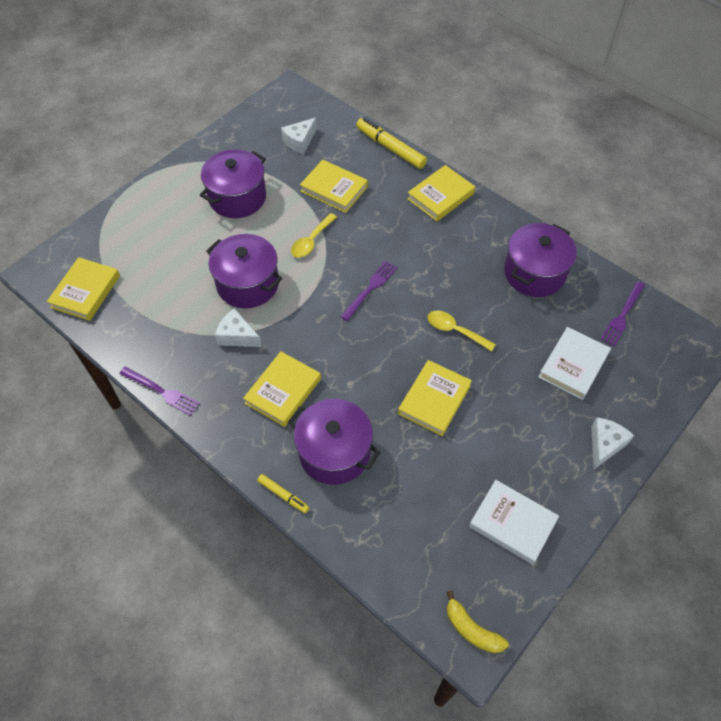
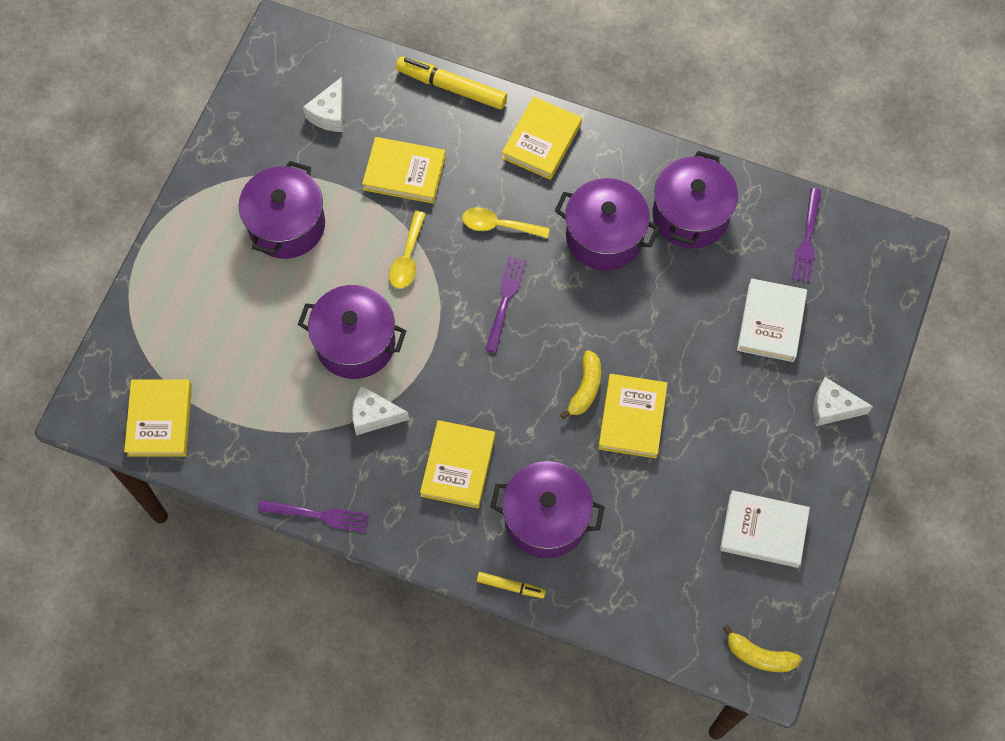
camera: 20 degrees left, 10 degrees up
(405, 367) = (585, 388): none -> yellow banana
(455, 330) = (625, 323): yellow spoon -> yellow spoon (498, 225)
(462, 269) = (604, 237): none -> purple pot
(605, 445) = (832, 407): white cheese -> white cheese turned 90 degrees counterclockwise

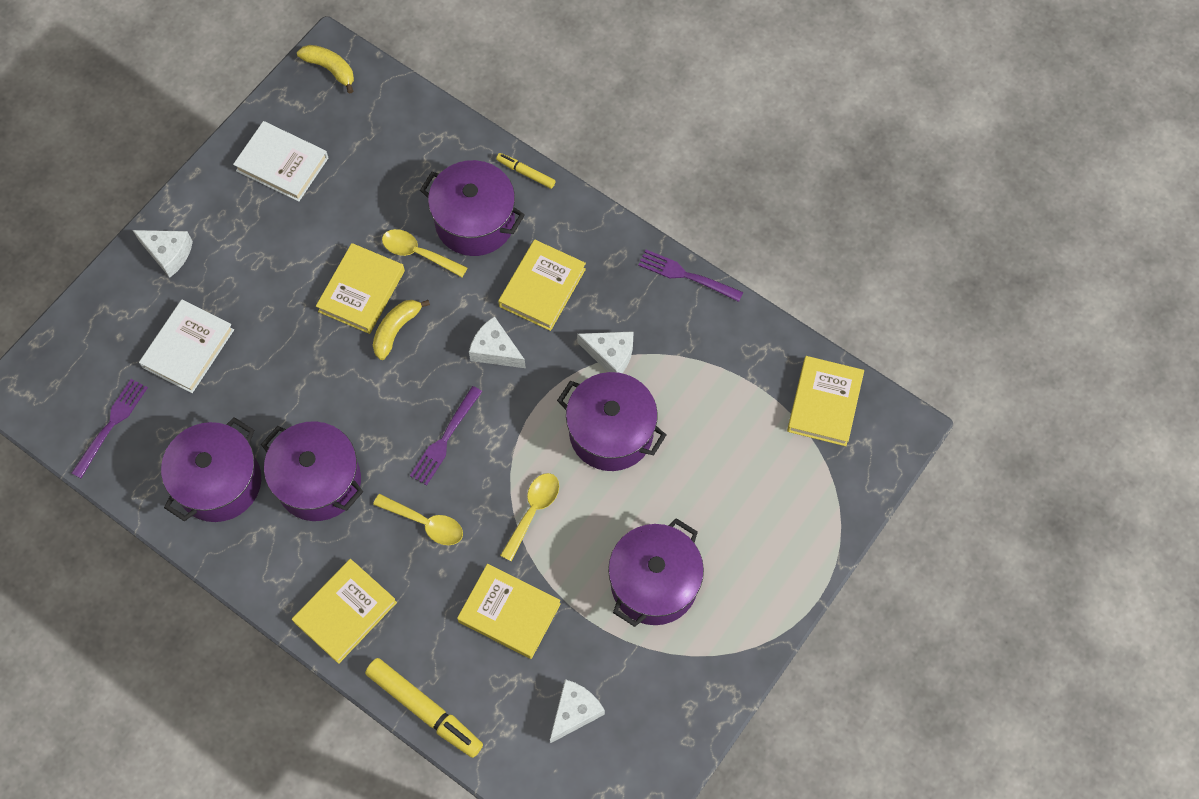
camera: 165 degrees left, 0 degrees up
(485, 392) = (495, 350): none -> white cheese
(591, 470) = (418, 253): none -> yellow spoon

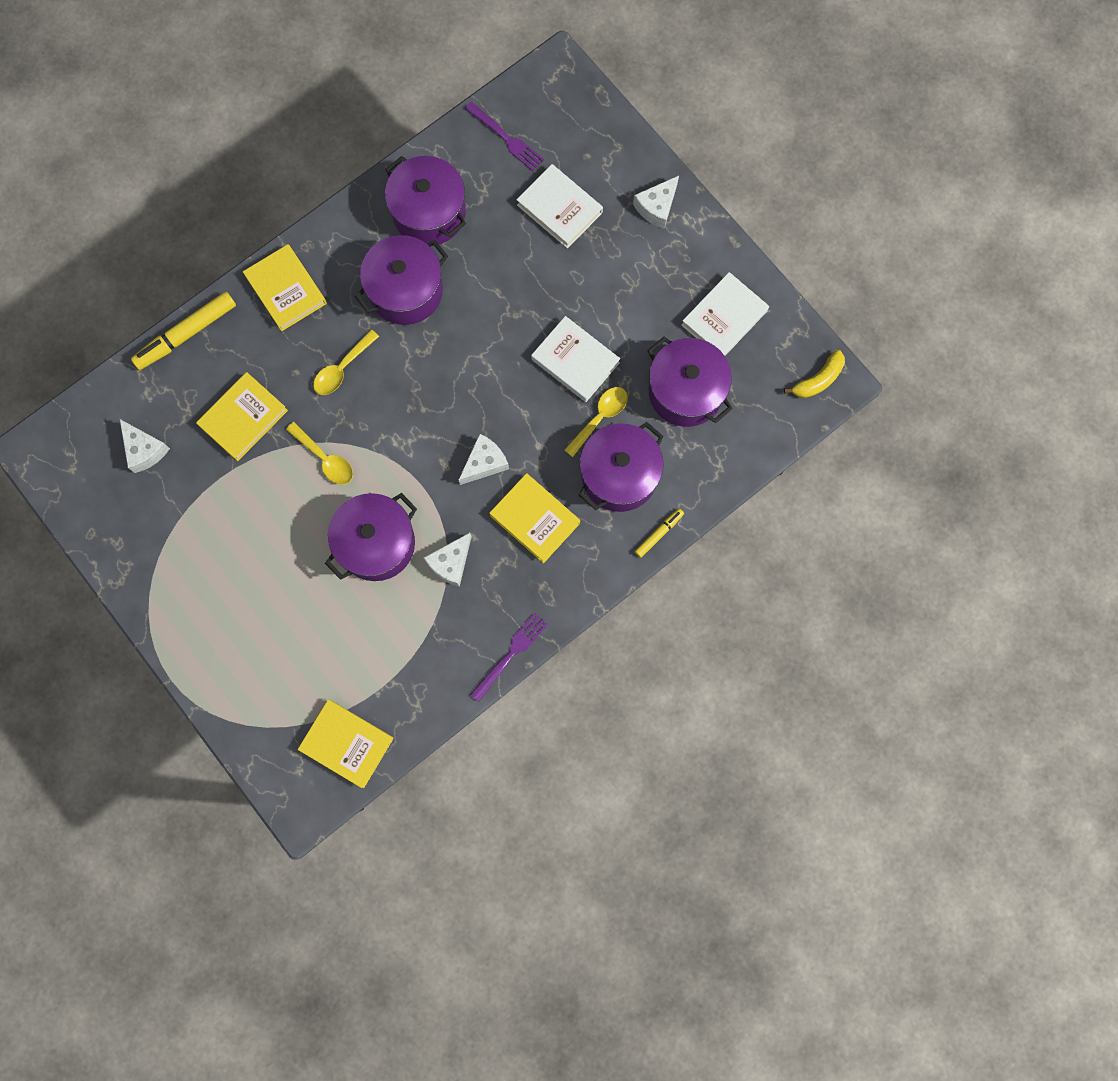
camera: 105 degrees right, 10 degrees up
(361, 291) = (575, 361): yellow book -> white book
(396, 330) = (528, 383): yellow banana -> none
(445, 439) = (413, 401): purple fork -> none
(654, 583) = (230, 543): purple pot -> purple pot (685, 391)

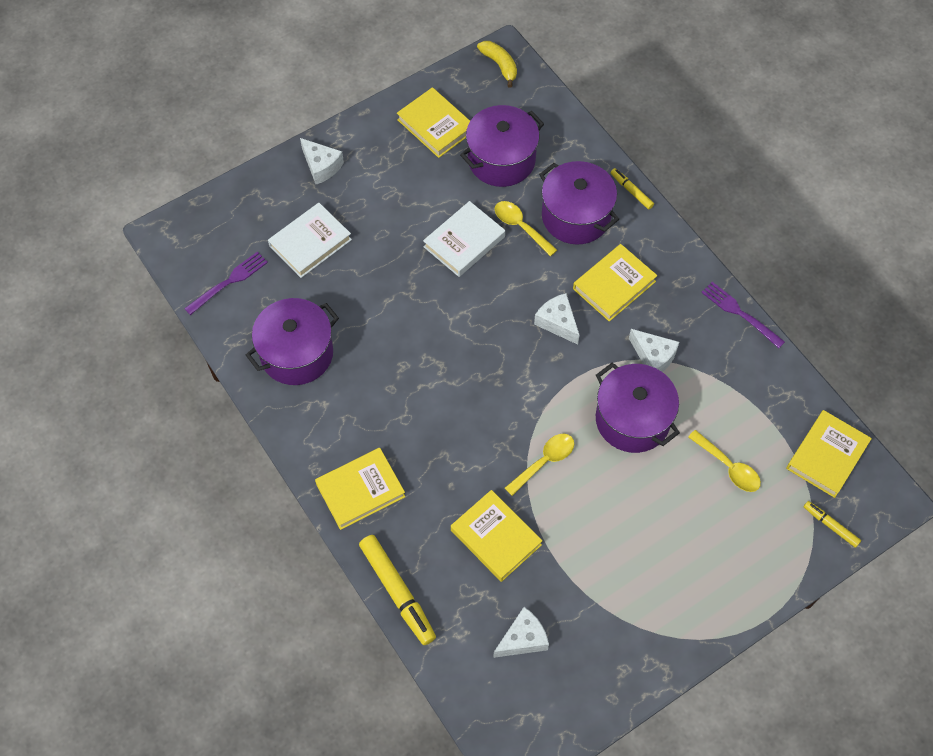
camera: 85 degrees left, 15 degrees down
(269, 744) = (830, 525): none -> yellow marker
(342, 368) = (451, 441): yellow spoon -> yellow spoon (728, 467)
(406, 291) = (376, 379): purple pot -> none
(724, 318) = (435, 125): white book -> yellow book

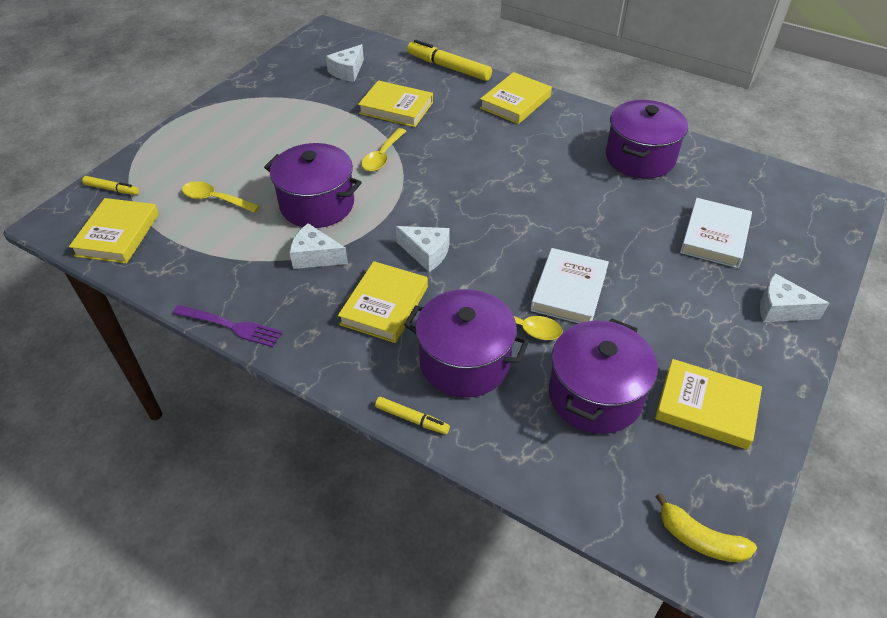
camera: 155 degrees right, 15 degrees down
(229, 281) = (749, 184): purple fork -> none

